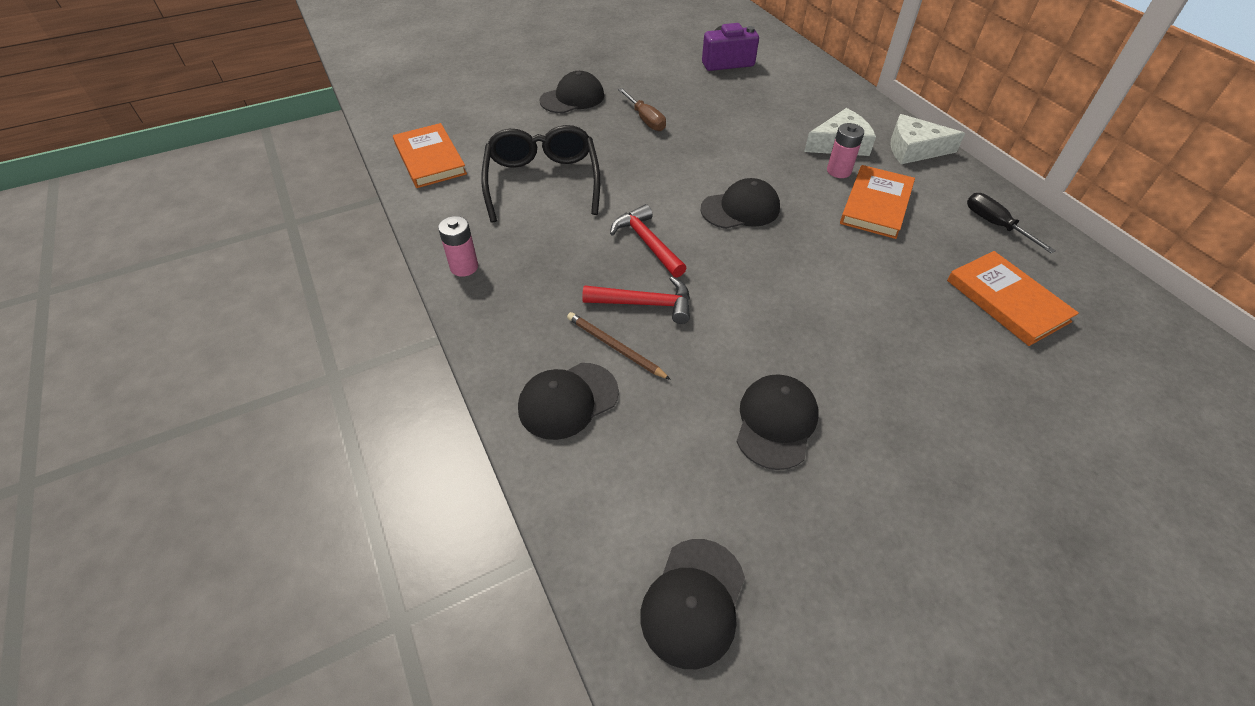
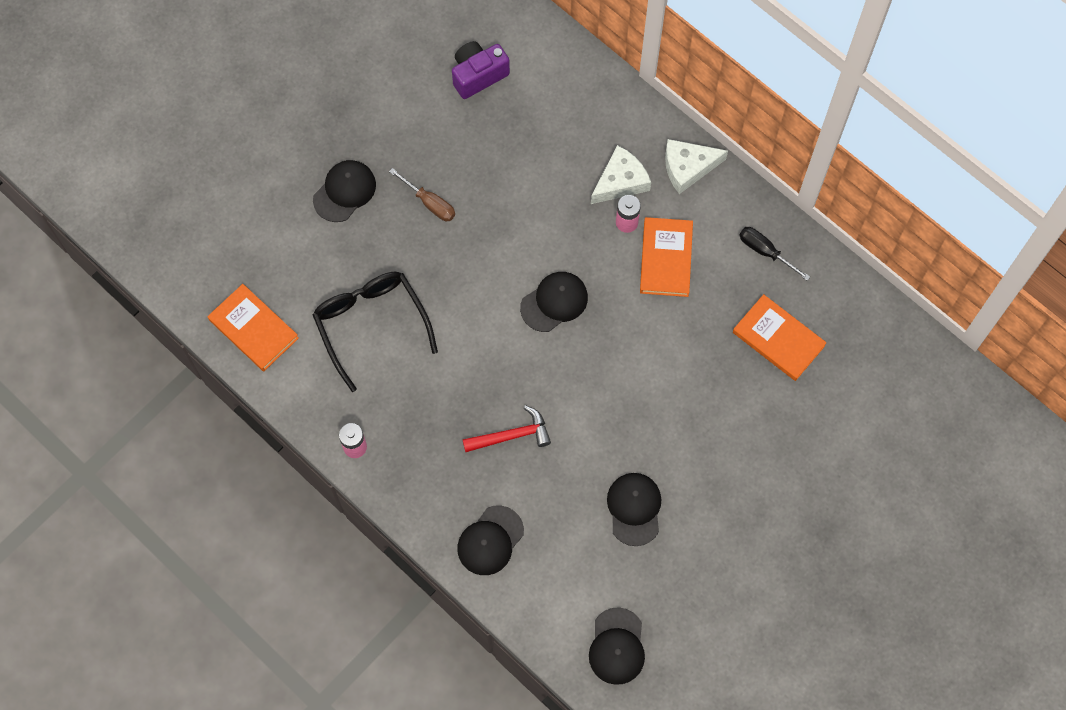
camera: 20 degrees left, 20 degrees up
(615, 347) = (505, 484): brown pencil -> none
(647, 243) = (490, 370): red hammer -> none

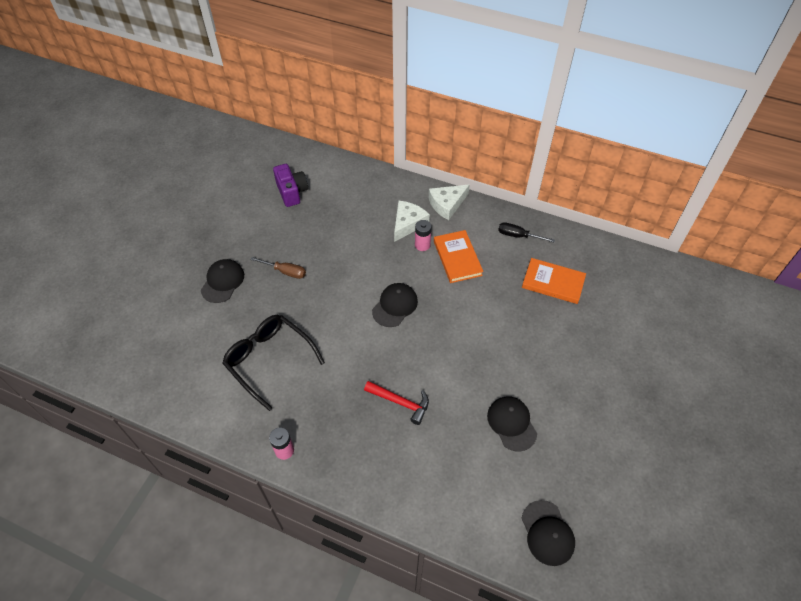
camera: 20 degrees left, 15 degrees down
(253, 329) = (179, 391): orange book -> none
(478, 75) = (292, 192): purple camera -> purple camera turned 120 degrees clockwise
(490, 540) = (415, 485): black cap -> none
(511, 435) = (400, 402): red hammer -> red hammer turned 60 degrees clockwise

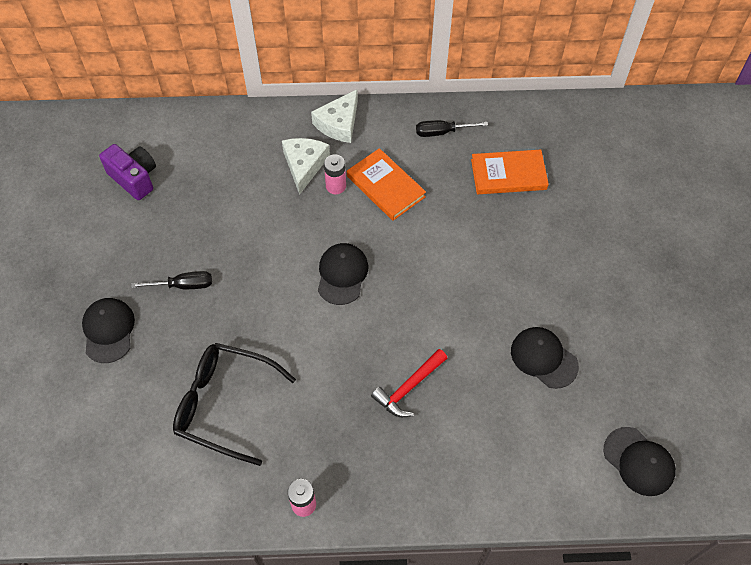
camera: 25 degrees left, 5 degrees up
(285, 271) = (183, 285): brown screwdriver -> black screwdriver
(400, 402) = (409, 387): red hammer -> red hammer turned 135 degrees clockwise

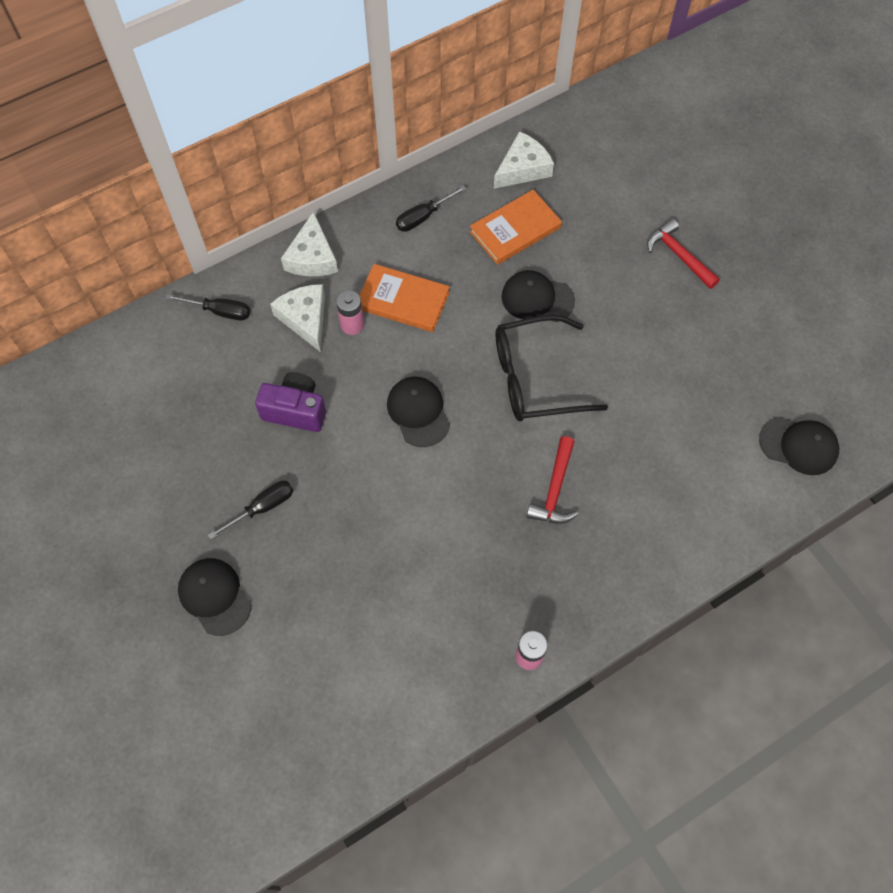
camera: 30 degrees left, 5 degrees up
(134, 178) = (129, 422): purple camera -> purple camera (295, 410)
(224, 404) = (388, 604): black glasses -> black glasses (535, 378)
(247, 131) = (220, 311): none -> black screwdriver
(543, 358) = (659, 394): black cap -> black cap (537, 298)
(545, 131) = (523, 168): none -> white cheese
(633, 257) = (679, 256): none -> red hammer

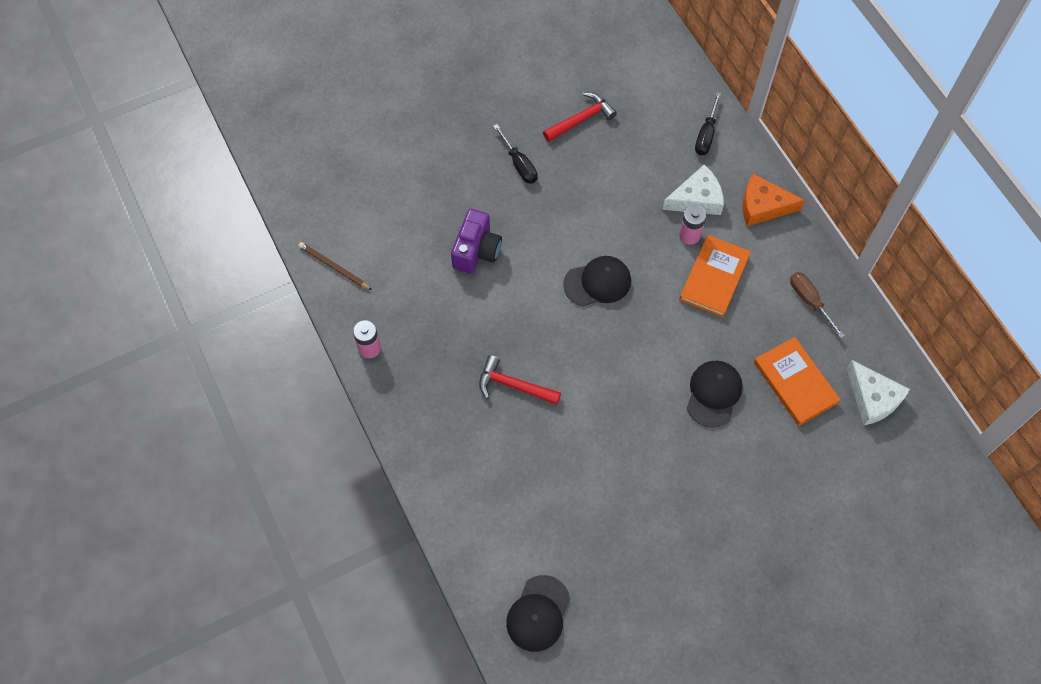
camera: 95 degrees right, 0 degrees up
(214, 596) = (449, 132): black cap -> none
(295, 410) = (605, 189): purple camera -> purple camera (476, 251)
(312, 257) = (763, 206): white cheese -> orange cheese
(421, 717) = (334, 267): none -> brown pencil
(423, 217) = (809, 301): black screwdriver -> brown screwdriver
(535, 378) = (626, 382): black glasses -> none
(679, 256) = (763, 538): red hammer -> red hammer (581, 119)

